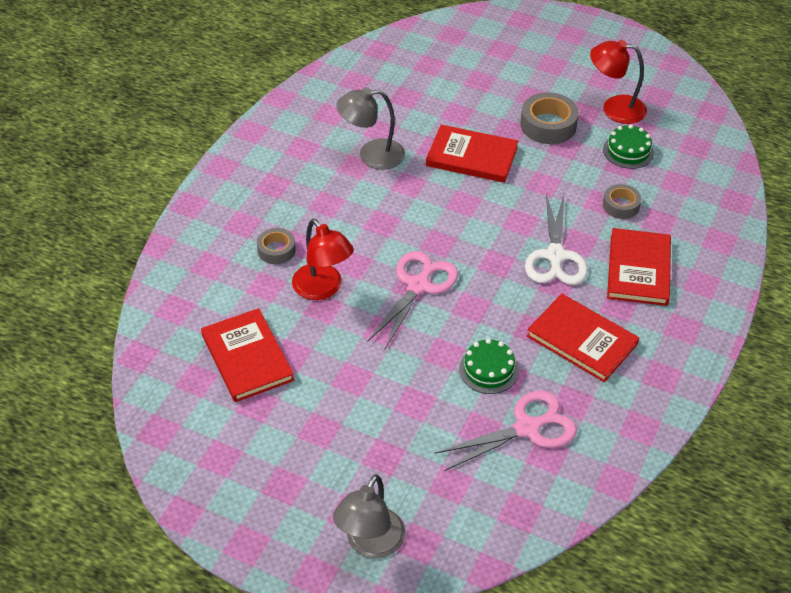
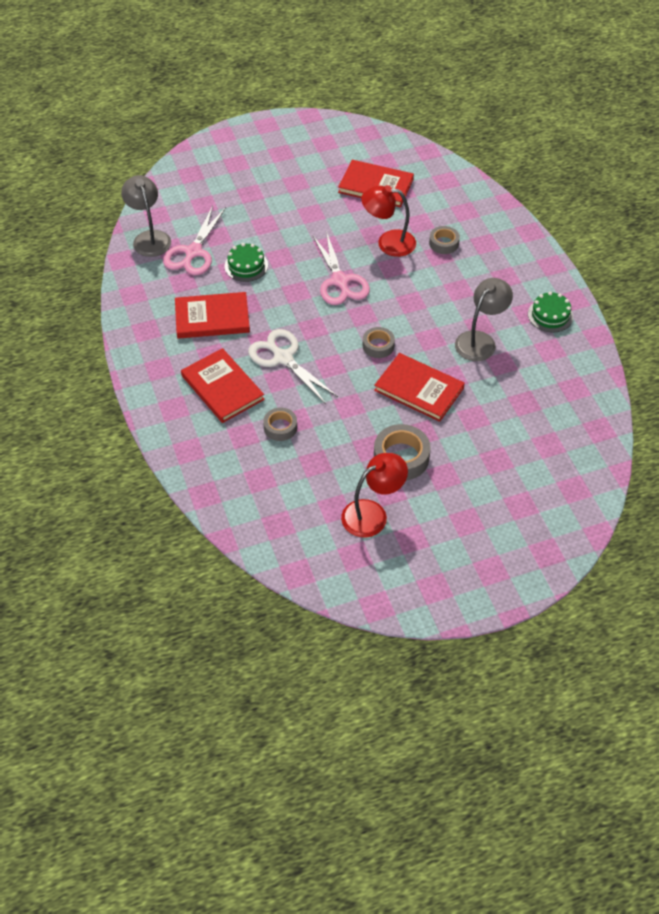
camera: 135 degrees right, 5 degrees up
(370, 544) = (212, 159): grey lamp -> grey lamp (149, 238)
(460, 209) = (378, 346): none -> grey tape
(471, 156) = (419, 389): red book -> red book turned 60 degrees clockwise
(628, 151) = (321, 479): green cake -> green cake (550, 315)

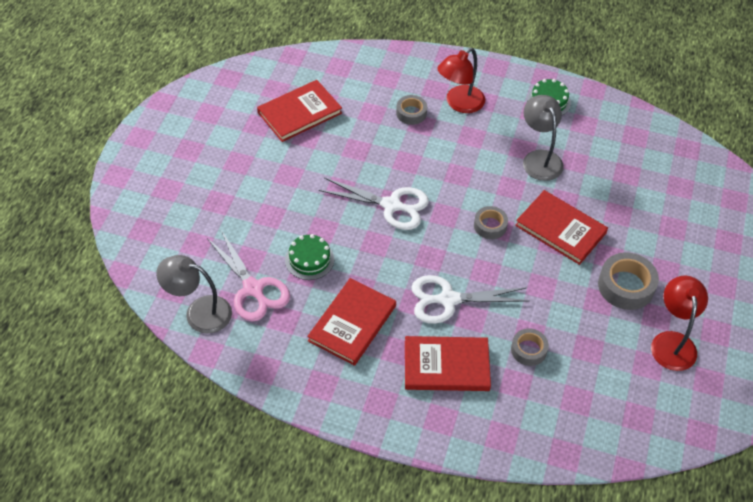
camera: 55 degrees left, 0 degrees up
(340, 281) = (392, 205): pink scissors -> white scissors
(388, 242) = (376, 146): red lamp -> red lamp (459, 104)
(419, 389) = (560, 229): red book -> red book turned 60 degrees clockwise

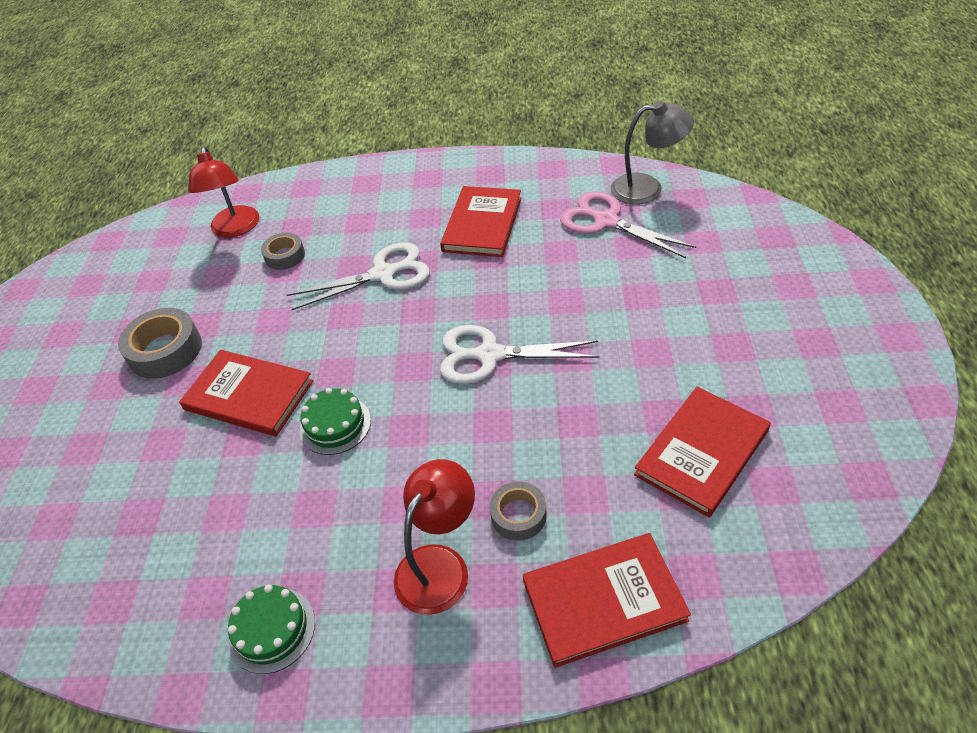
camera: 170 degrees right, 5 degrees down
(309, 259) = (562, 265): green cake -> green cake (335, 425)
(446, 366) = (370, 220): red book -> red book (603, 600)
(490, 226) = (348, 370): grey tape -> none
(539, 158) = (284, 498): grey lamp -> none
(672, 342) = (119, 308): red lamp -> red lamp (235, 229)

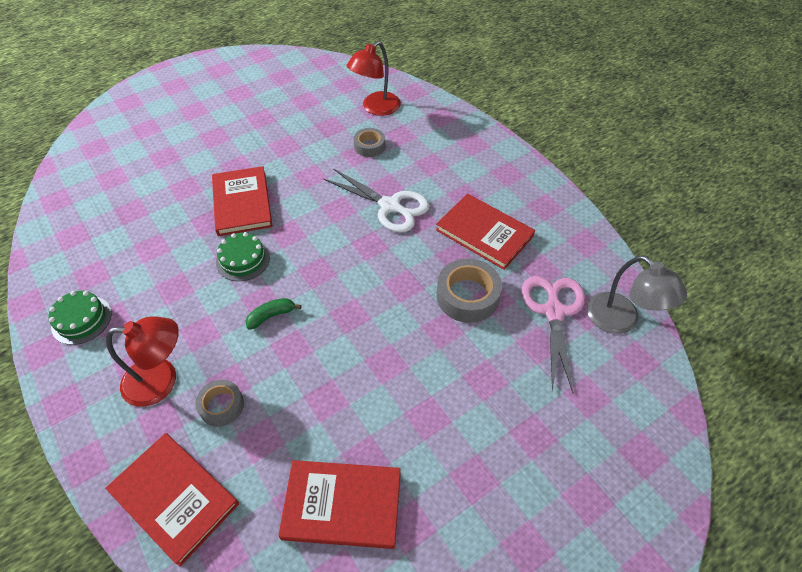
camera: 50 degrees right, 5 degrees up
(165, 350) = (253, 143): grey tape -> grey tape (467, 296)
(437, 427) = (271, 316): none -> green banana
(482, 224) = (484, 233): red book -> red book turned 60 degrees clockwise
(489, 355) = (354, 310): white scissors -> none

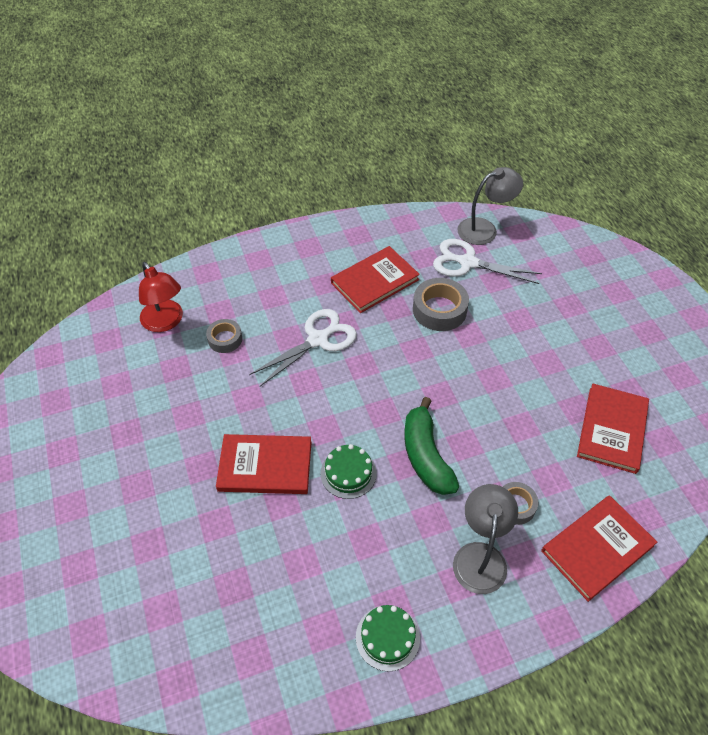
camera: 75 degrees left, 0 degrees up
(161, 380) = (480, 556): red lamp -> grey lamp
(271, 316) = (425, 456): green banana -> green banana, size x1.98
(553, 311) = (467, 262): pink scissors -> white scissors

